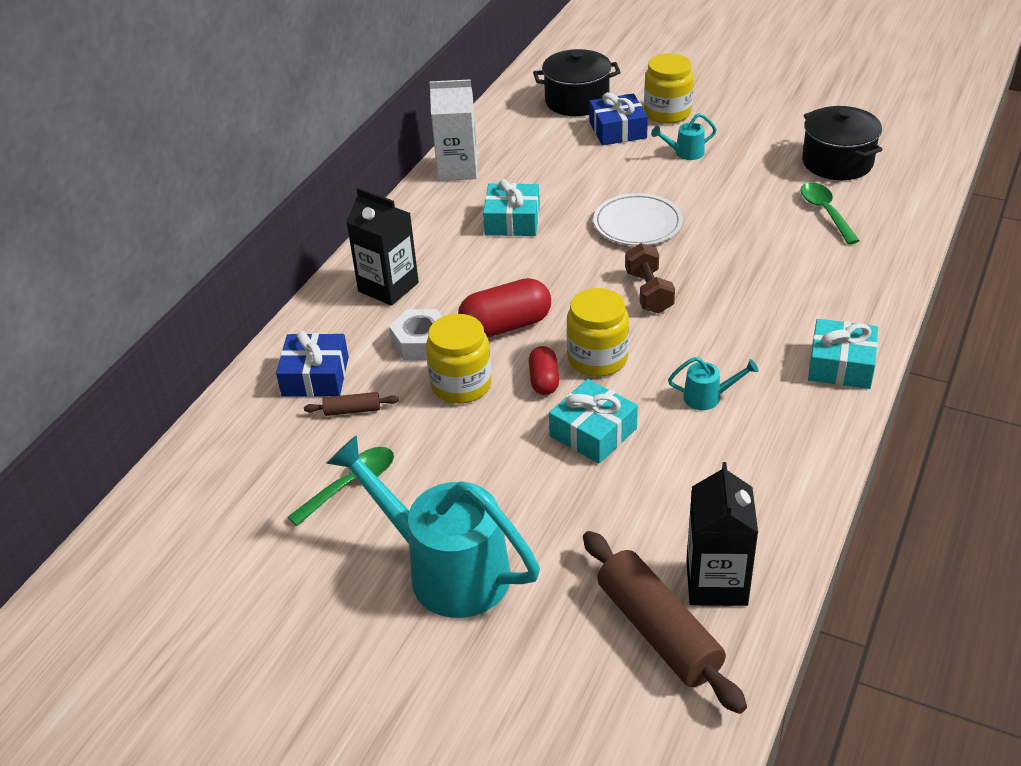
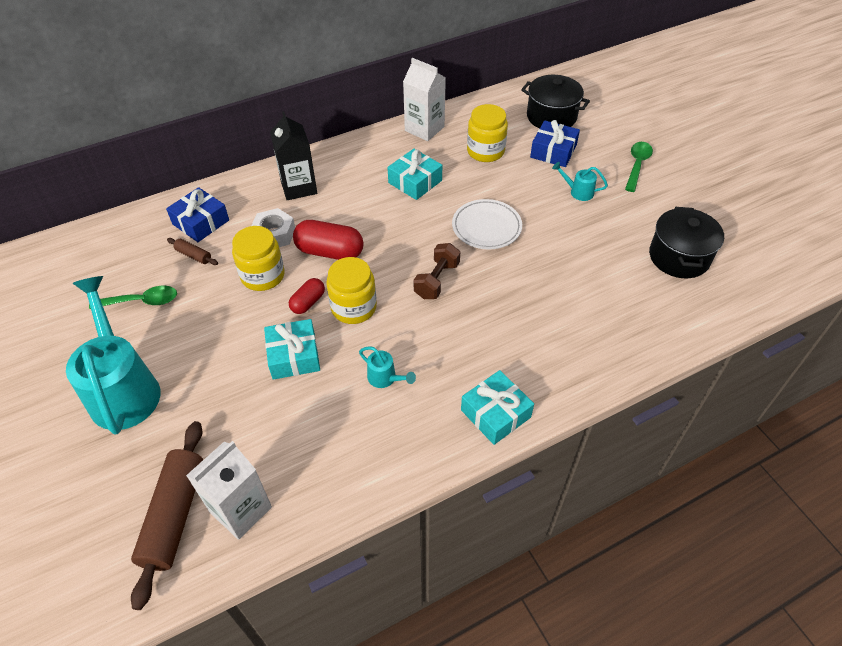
camera: 35 degrees right, 10 degrees up
(667, 113) = (601, 155): yellow jar -> yellow jar (485, 151)
(716, 583) = (241, 510): black carton -> white carton
(825, 212) = (623, 291): green spoon -> green spoon (637, 165)

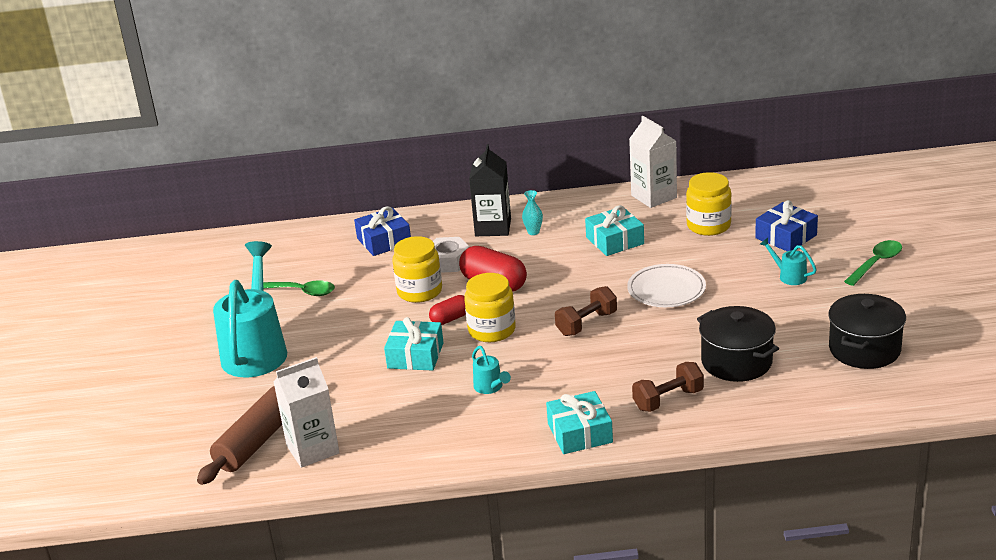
camera: 25 degrees right, 20 degrees down
(193, 255) = (364, 265): brown rolling pin -> none
(338, 186) = (533, 232): none -> turquoise vase
(551, 117) = (806, 205): black pot -> black pot (736, 362)
(552, 352) = (668, 400): none -> brown dumbbell

